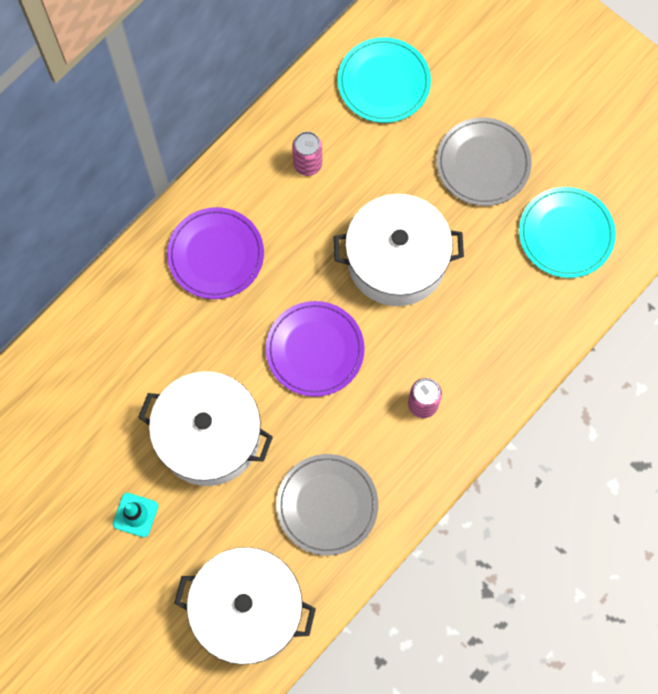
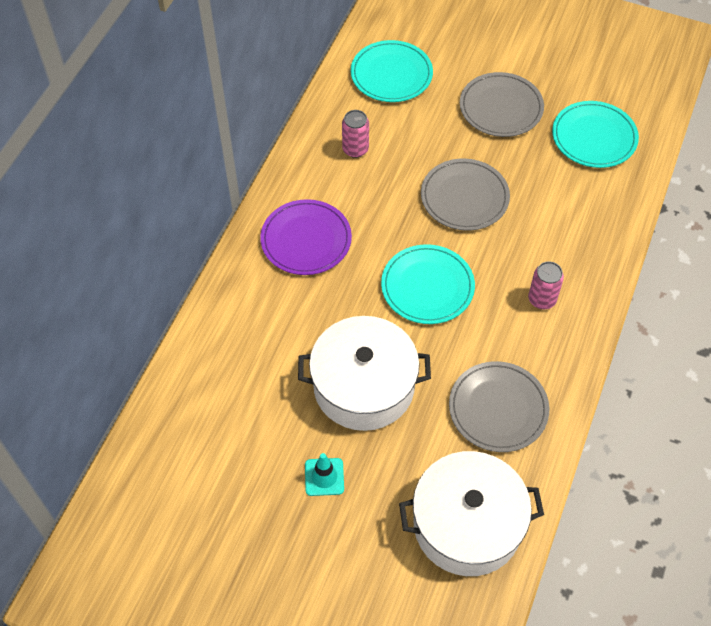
camera: 20 degrees left, 15 degrees down
(315, 350) = (427, 286): purple plate -> turquoise plate
(396, 260) = (464, 197): white pot -> grey plate

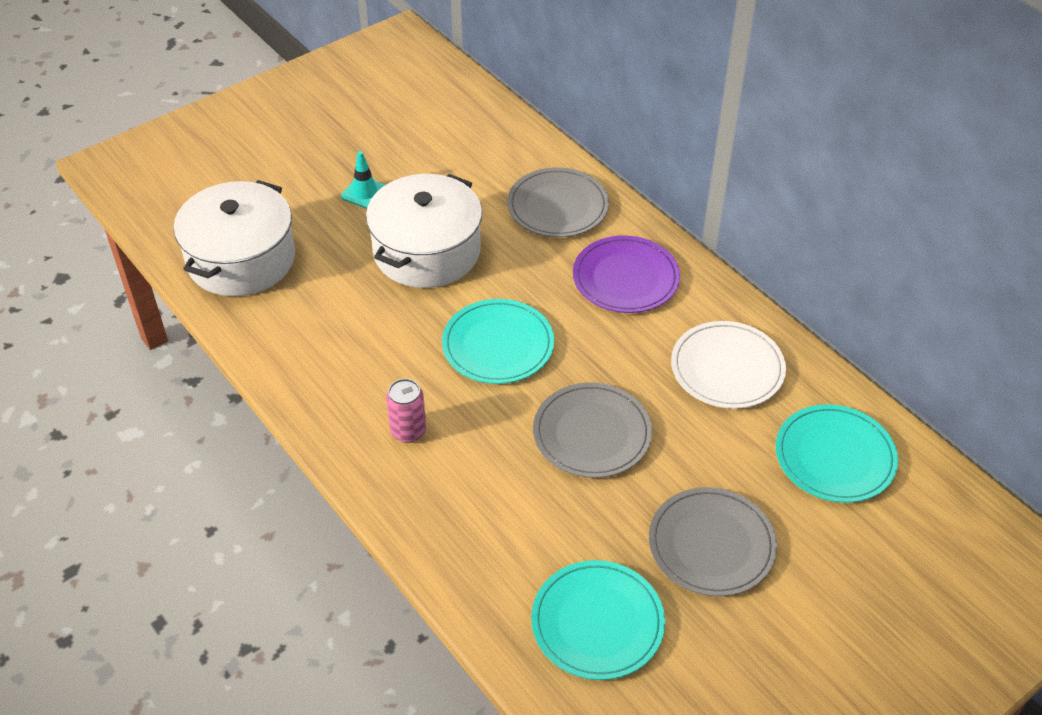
camera: 120 degrees right, 10 degrees down
(355, 149) = (727, 368): pink can -> white plate
(498, 408) = (322, 332): grey plate -> grey plate (557, 206)

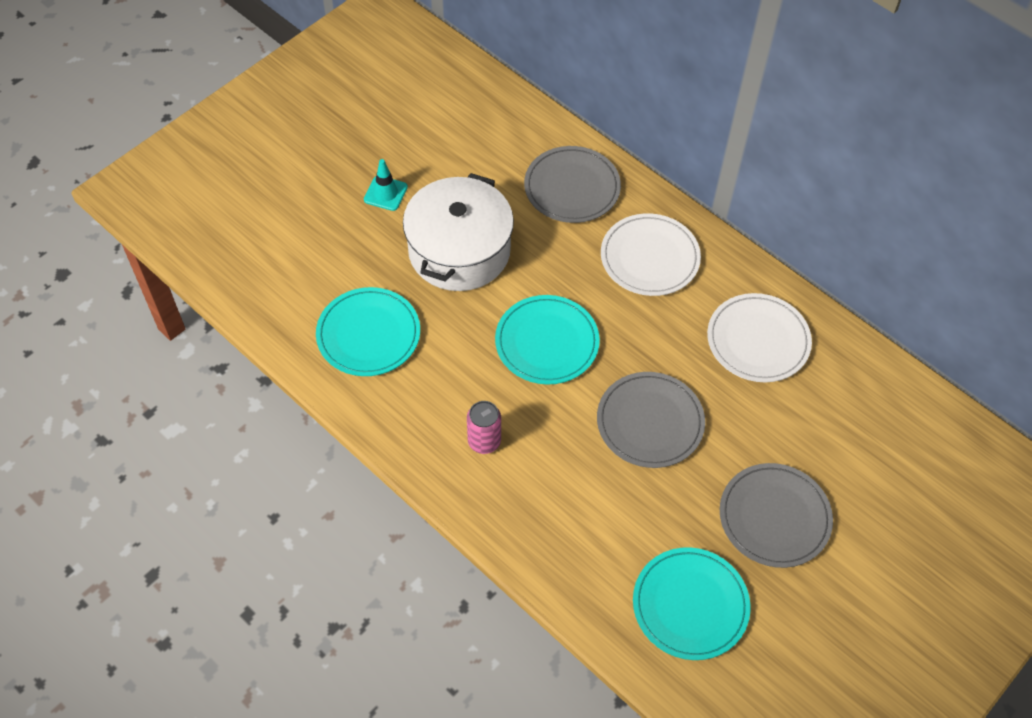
camera: 10 degrees left, 10 degrees up
(241, 259) = (284, 280): white pot -> none
(625, 278) = (650, 257): purple plate -> white plate
(835, 457) = (866, 417): turquoise plate -> turquoise plate (368, 334)

